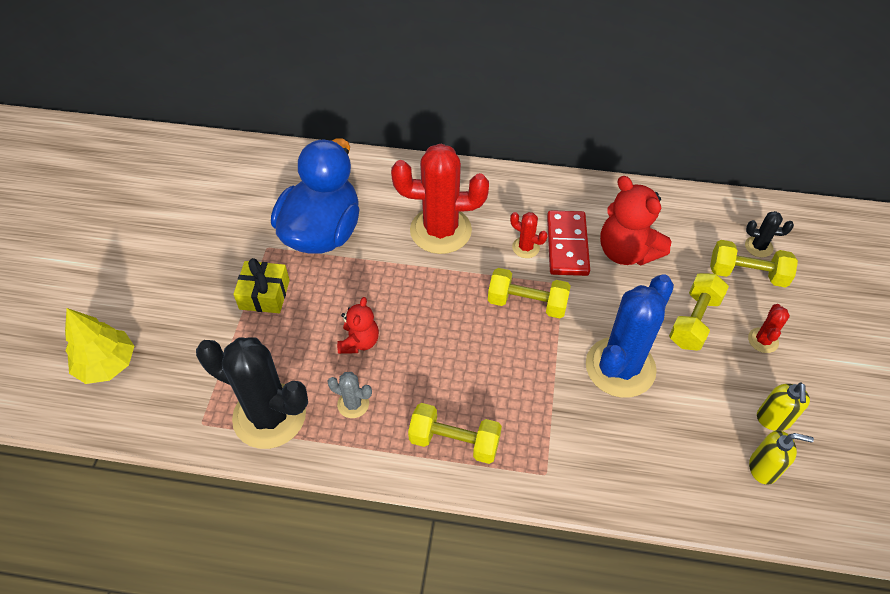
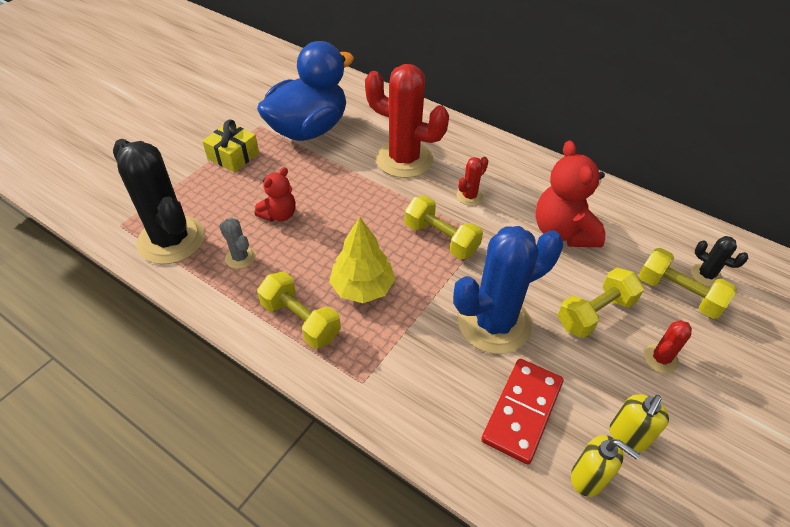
camera: 25 degrees right, 5 degrees down
(107, 364) = (90, 161): yellow tree -> yellow tree (362, 288)
(525, 247) = (469, 196): red cactus -> red cactus turned 75 degrees clockwise
(567, 245) = (509, 207): red domino -> red domino (522, 411)

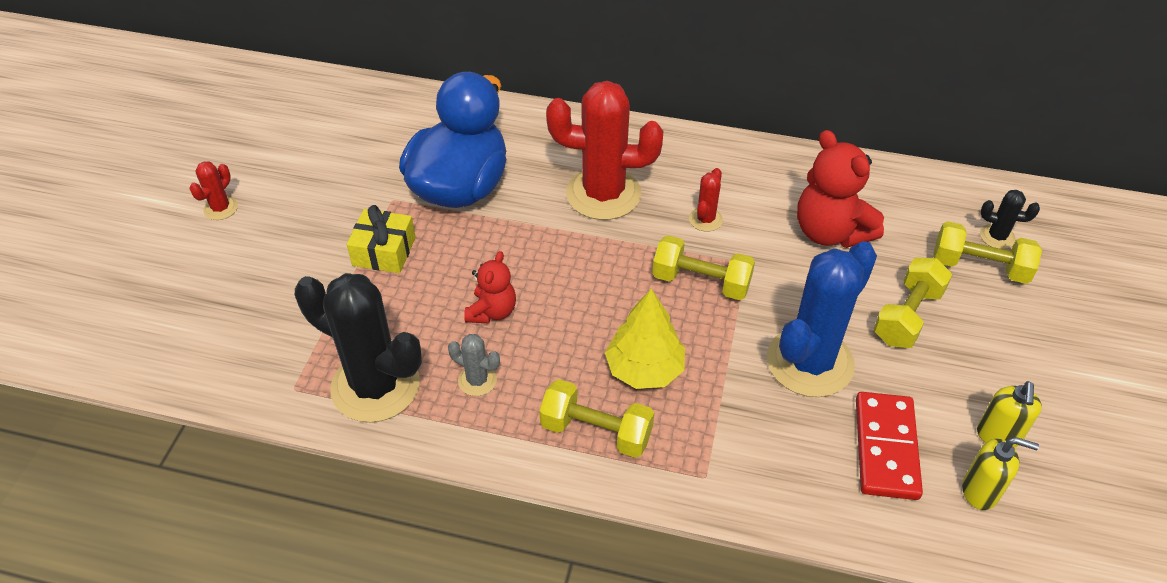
camera: 20 degrees left, 0 degrees up
(660, 359) = (993, 344): red cactus -> red cactus (221, 208)

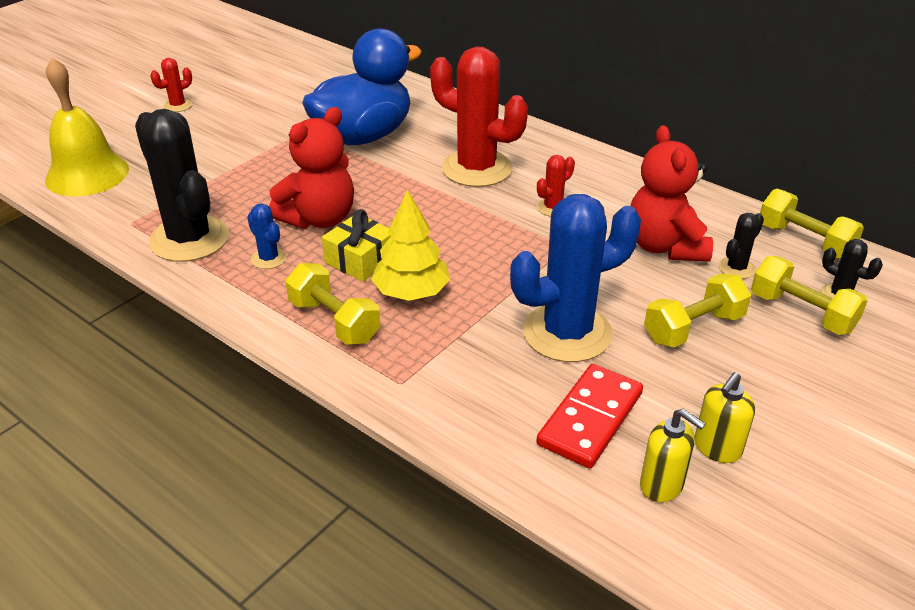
camera: 25 degrees right, 10 degrees down
(189, 340) = (87, 174): none -> yellow bell
(384, 251) = (270, 160): yellow gift -> yellow gift (360, 260)
(477, 380) = (269, 258): grey cactus -> blue cactus
(492, 311) = (319, 219): red teddy bear -> red teddy bear, size x1.71
(701, 282) = (513, 248): yellow dumbbell -> yellow dumbbell (804, 241)
(902, 236) = (736, 268): none -> black cactus

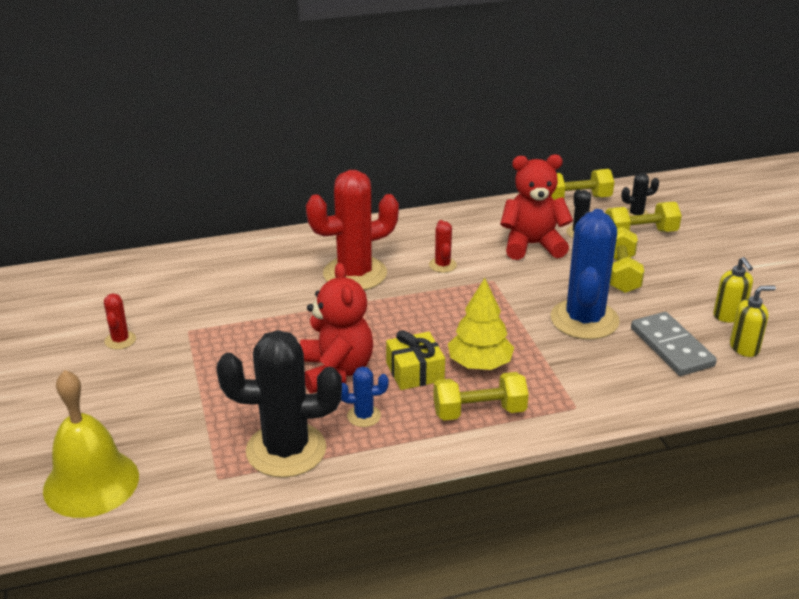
camera: 55 degrees left, 5 degrees down
(178, 105) = (34, 386): red cactus -> red cactus (120, 340)
(363, 136) = (238, 305): blue duck -> none
(590, 418) = (671, 347): red domino -> grey domino
(665, 246) = (532, 245): red teddy bear -> red teddy bear turned 150 degrees clockwise

